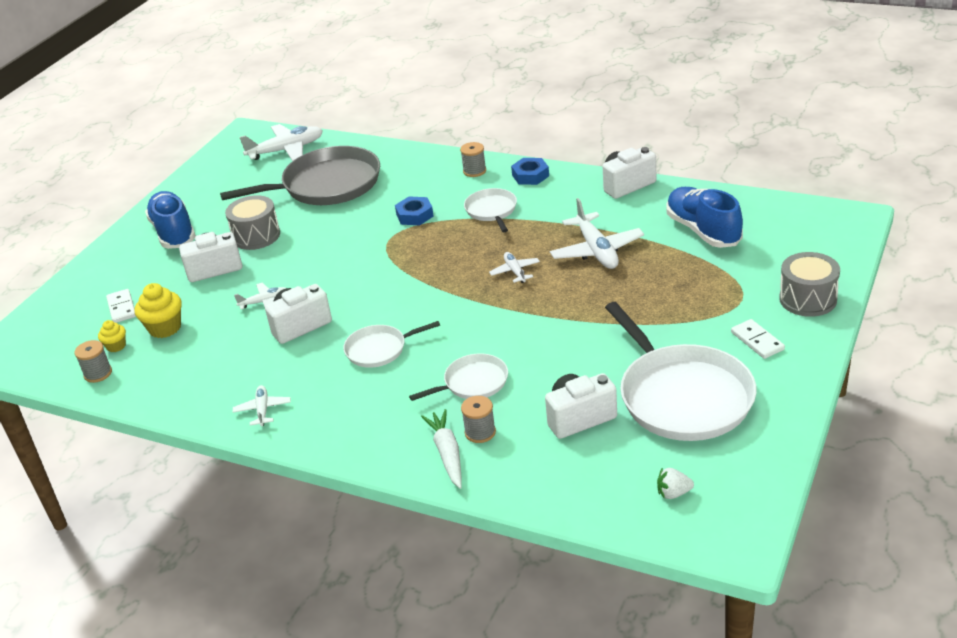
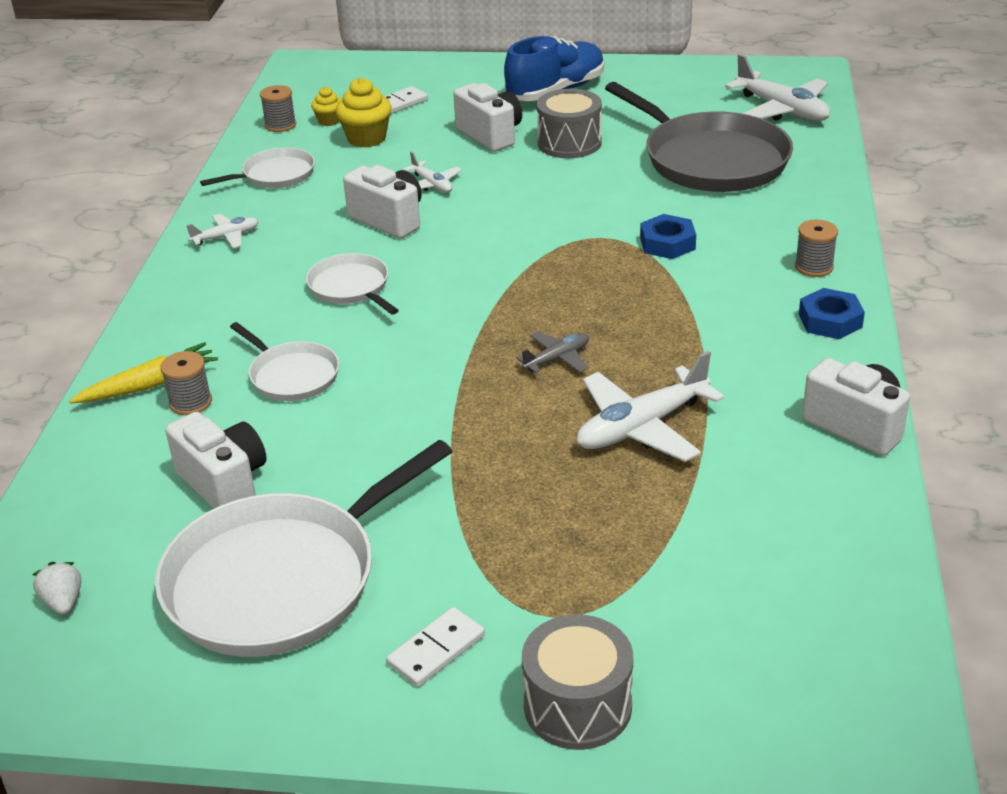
camera: 70 degrees right, 0 degrees up
(447, 454) = (149, 385): white carrot -> yellow carrot
(491, 211) = (710, 305): white pan -> white pan (275, 175)
(515, 271) = (557, 359): white plane -> grey plane
(703, 231) = (750, 539): blue shoe -> none

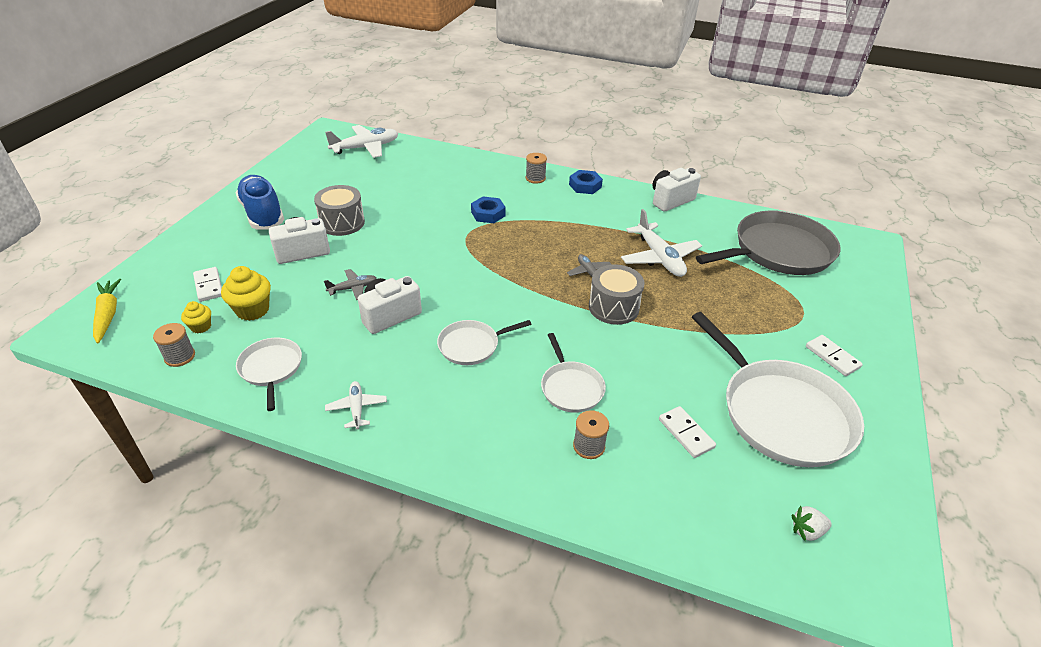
camera: 80 degrees left, 5 degrees up
(149, 385) = (559, 471): yellow carrot -> yellow carrot (108, 314)
(224, 483) = (686, 433): white camera -> white domino
(291, 375) = (571, 387): white pan -> white pan turned 105 degrees clockwise
(432, 184) = (353, 288): white plane -> grey plane
(577, 706) = (863, 317): grey drum -> grey drum (613, 307)
(710, 159) = (404, 181): grey pan -> grey pan (778, 251)

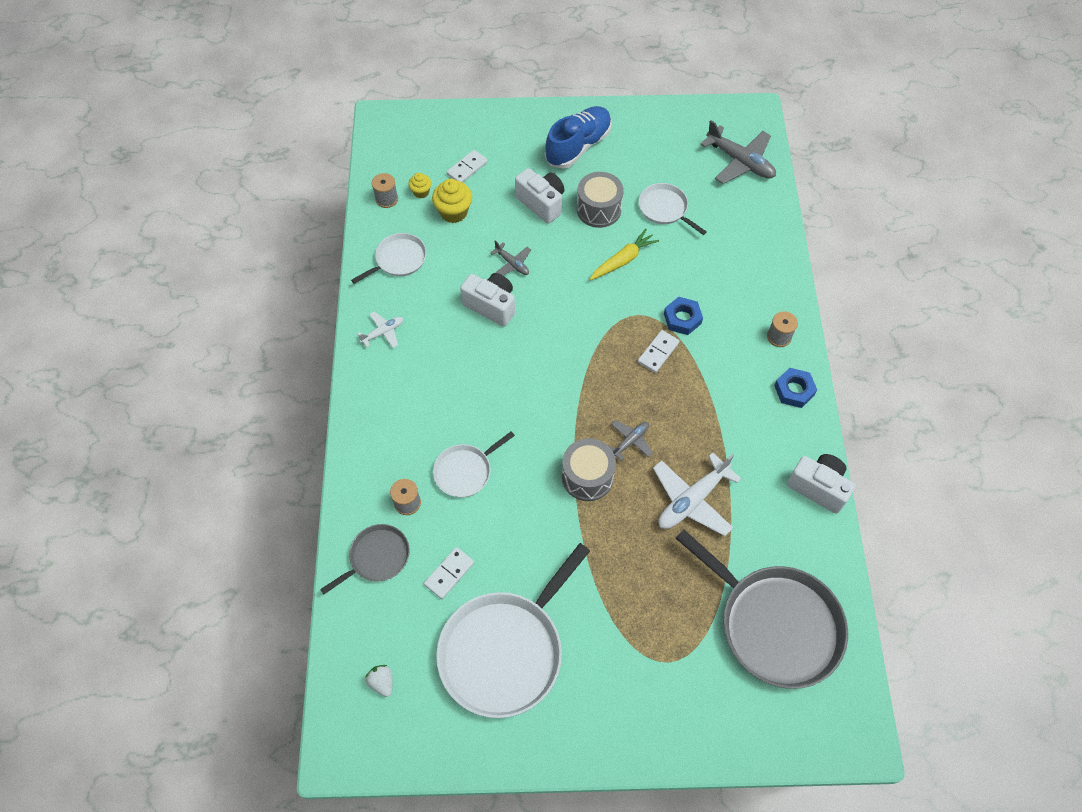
camera: 70 degrees right, 20 degrees up
(108, 314) = (408, 131): yellow carrot -> yellow carrot (623, 260)
(366, 148) = (740, 162): white plane -> grey plane
(471, 345) = (482, 380): white pan -> white pan (665, 209)
(648, 493) = (377, 557): none -> grey pan
(832, 357) = (606, 695): white domino -> white domino (658, 352)

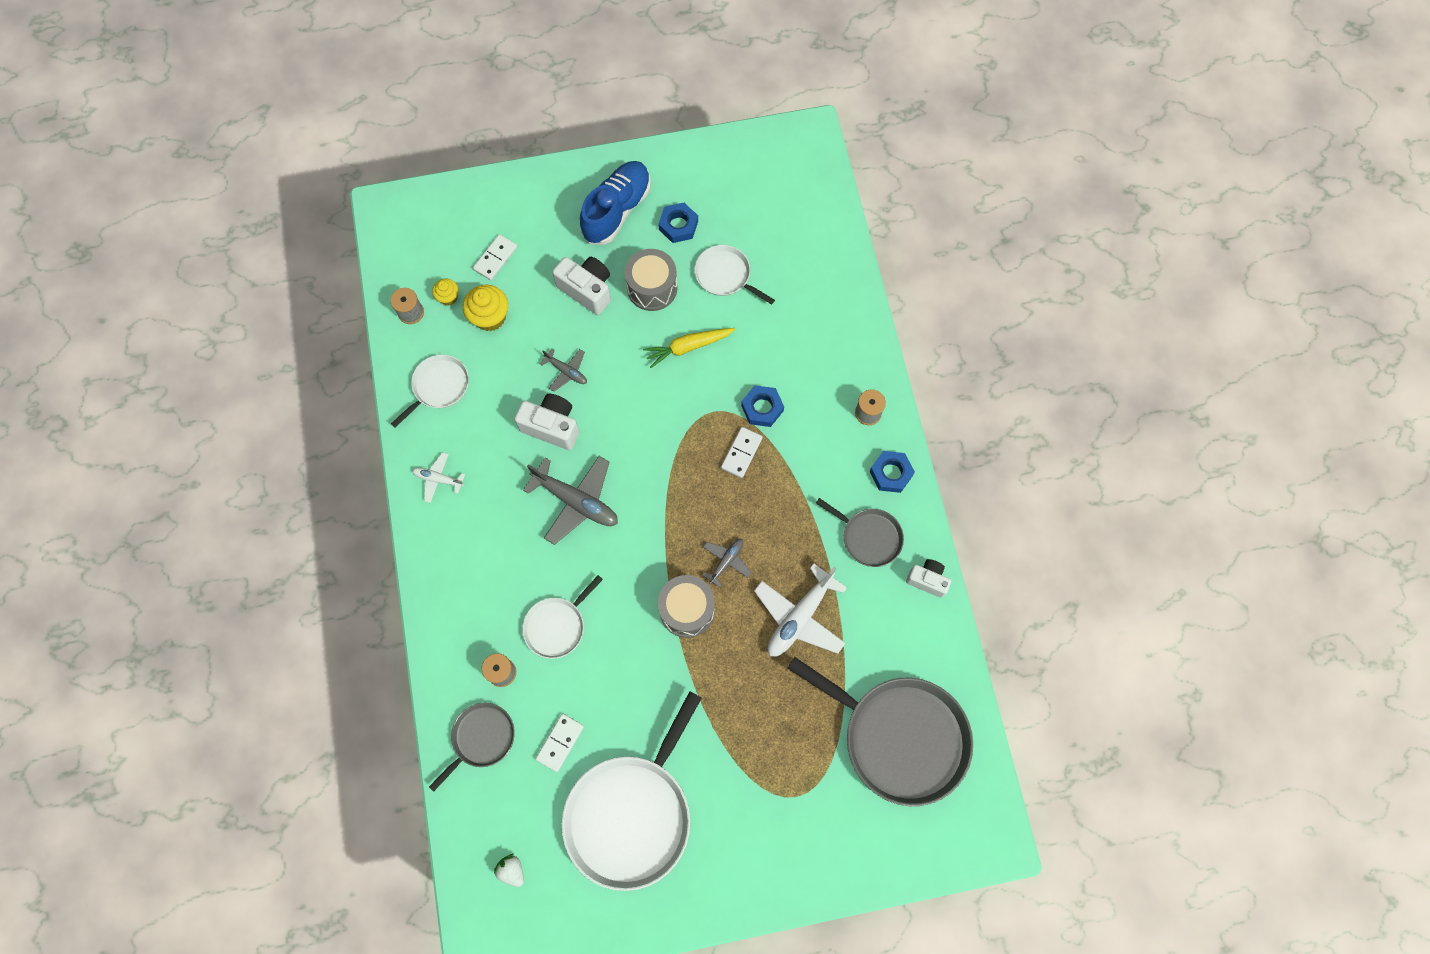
camera: 10 degrees left, 10 degrees up
(383, 332) = (438, 479): white plane -> white plane turned 120 degrees counterclockwise
(623, 260) = (688, 347): yellow carrot -> yellow carrot turned 150 degrees counterclockwise
(629, 165) = (678, 225): none -> blue nut
(740, 162) = (801, 202): grey plane -> grey plane (576, 501)
(766, 441) = (869, 537): none -> grey pan
(818, 487) = (927, 580): white camera -> white camera, size x0.66

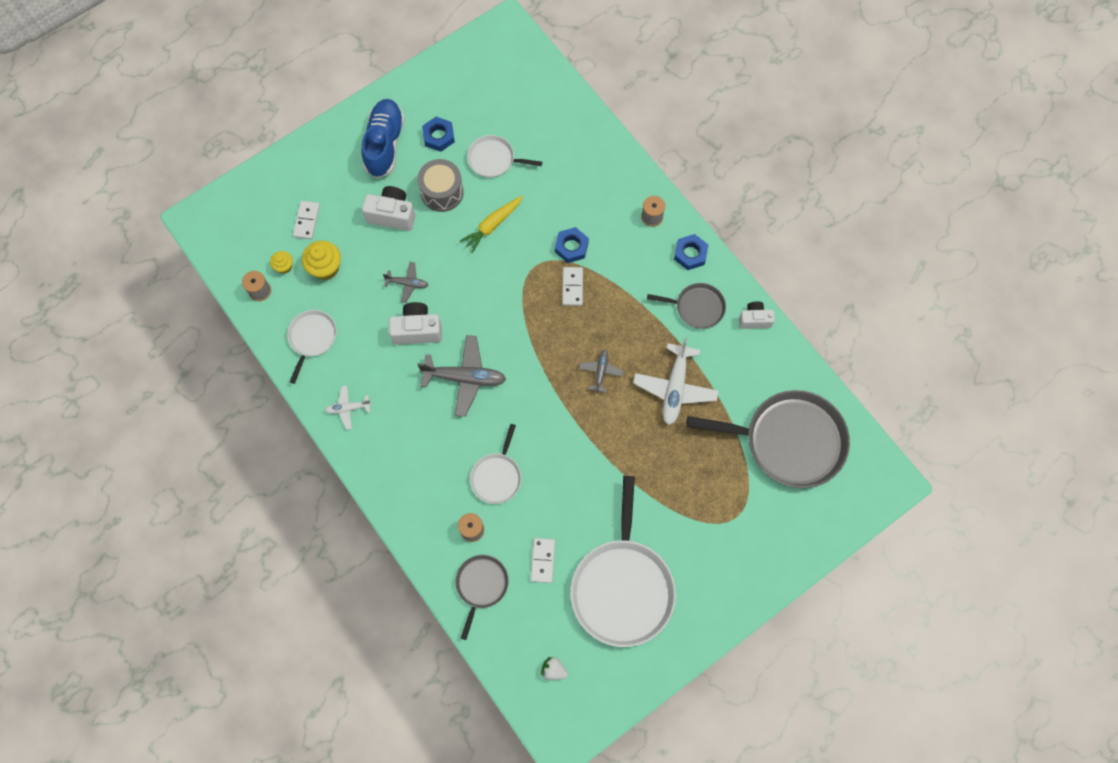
camera: 25 degrees left, 0 degrees up
(687, 610) = (589, 420): grey drum -> none

